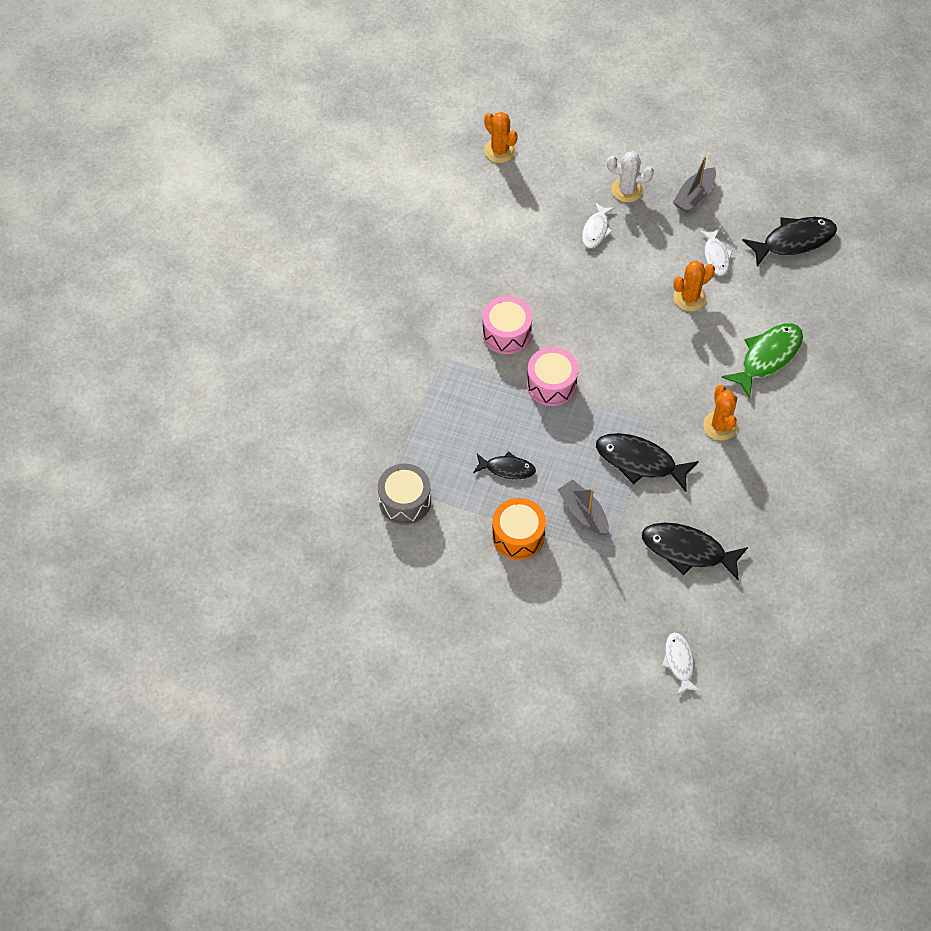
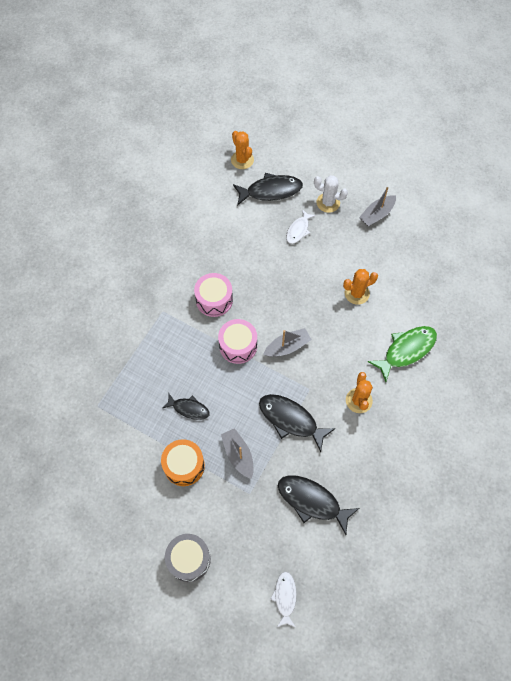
camera: 10 degrees right, 5 degrees up
(405, 501) = (106, 422): grey drum -> grey drum (189, 559)
(615, 376) = (287, 347): none -> grey boat
(716, 256) = (383, 264): white fish -> none
(794, 241) = (444, 261): black fish -> black fish (271, 191)

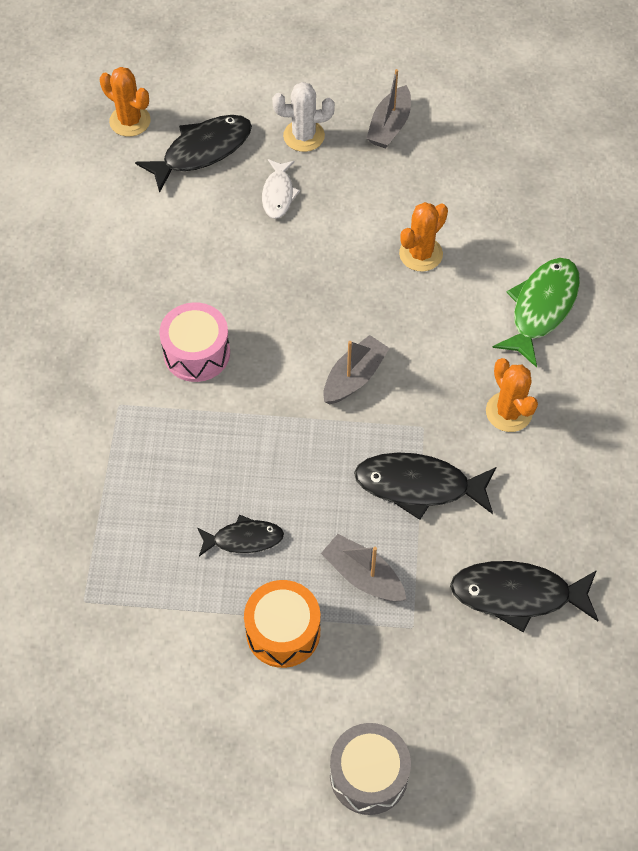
camera: 25 degrees left, 5 degrees down
(238, 346) = (273, 408): pink drum -> none
(285, 597) = (553, 760): white fish -> none

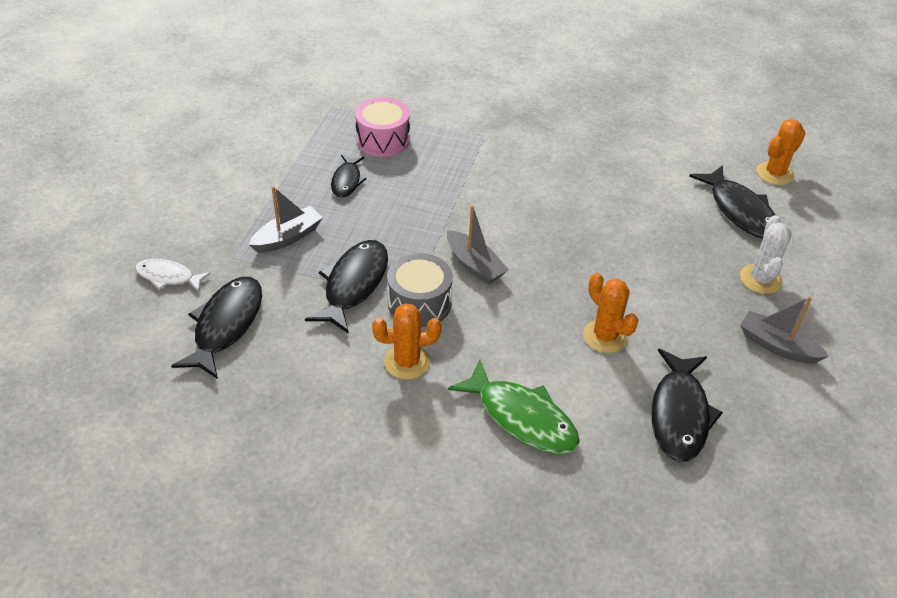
camera: 100 degrees right, 15 degrees down
(196, 353) = (521, 180): pink drum -> pink drum (383, 140)
(278, 194) = (687, 251): white fish -> white fish (168, 277)
(283, 631) = (263, 189): orange drum -> none
(368, 775) = (134, 213): grey drum -> grey drum (419, 303)
(495, 194) = (679, 414): none -> black fish

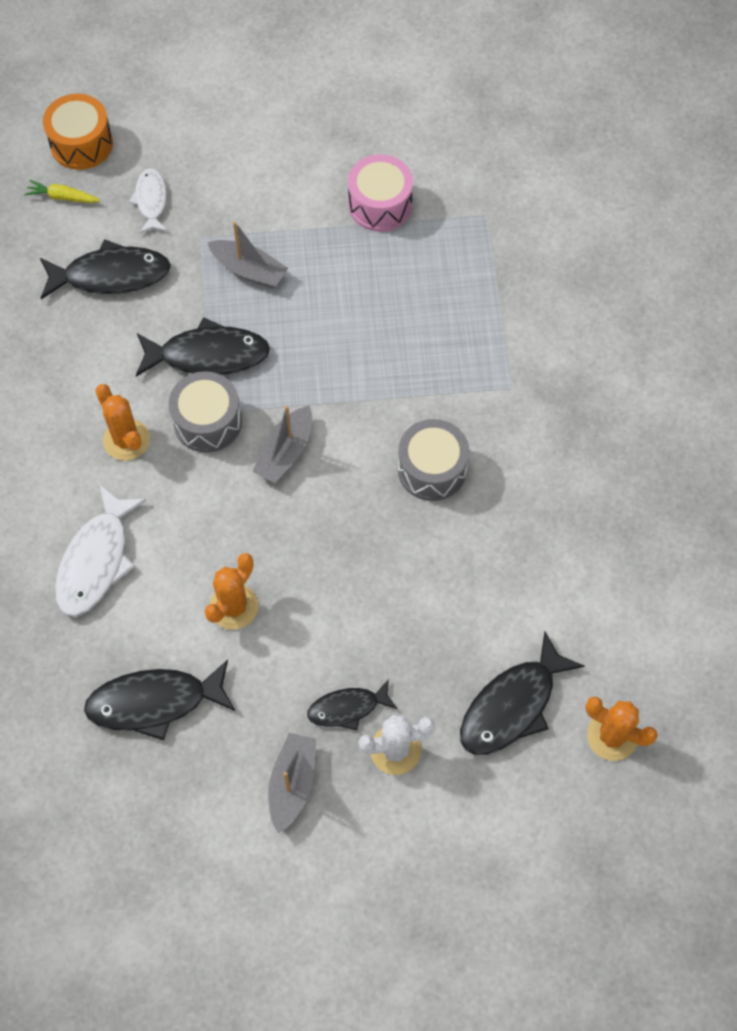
camera: 70 degrees right, 20 degrees up
(64, 306) = (81, 144): none -> orange drum
(112, 336) = (63, 197): none -> yellow carrot
(347, 181) = (361, 284): black fish -> black fish (347, 708)
(383, 140) = (450, 289): pink drum -> pink drum (380, 205)
(521, 417) = (96, 560): green fish -> white fish
(531, 193) = (432, 469): none -> grey drum

